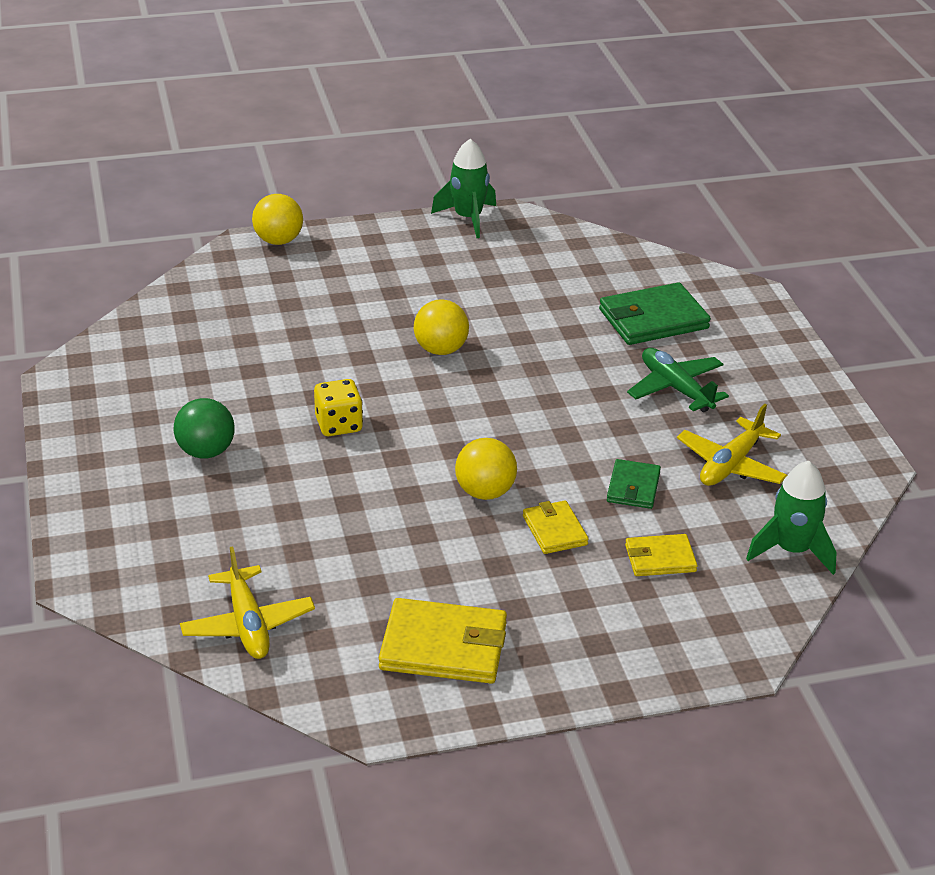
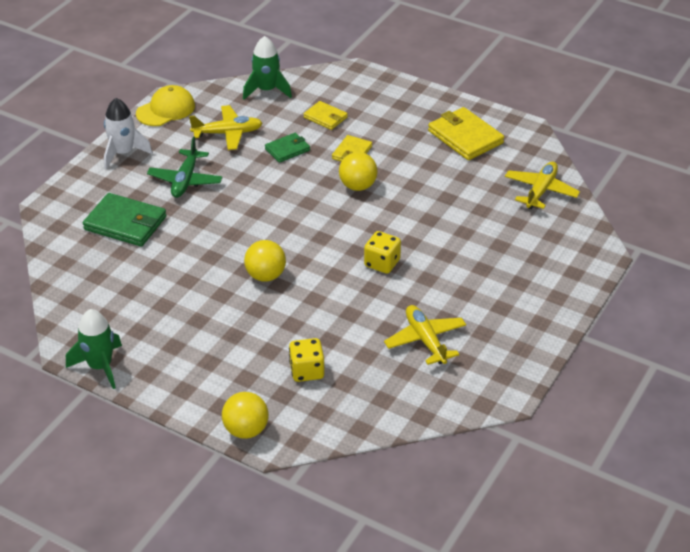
camera: 135 degrees left, 5 degrees up
(200, 380) = (425, 340): none -> yellow plane
(206, 452) = (471, 289): green ball -> none
(284, 300) = (307, 371): none -> yellow dice
(789, 377) = (123, 153): none -> white rocket
(848, 450) = (166, 110): none -> yellow cap

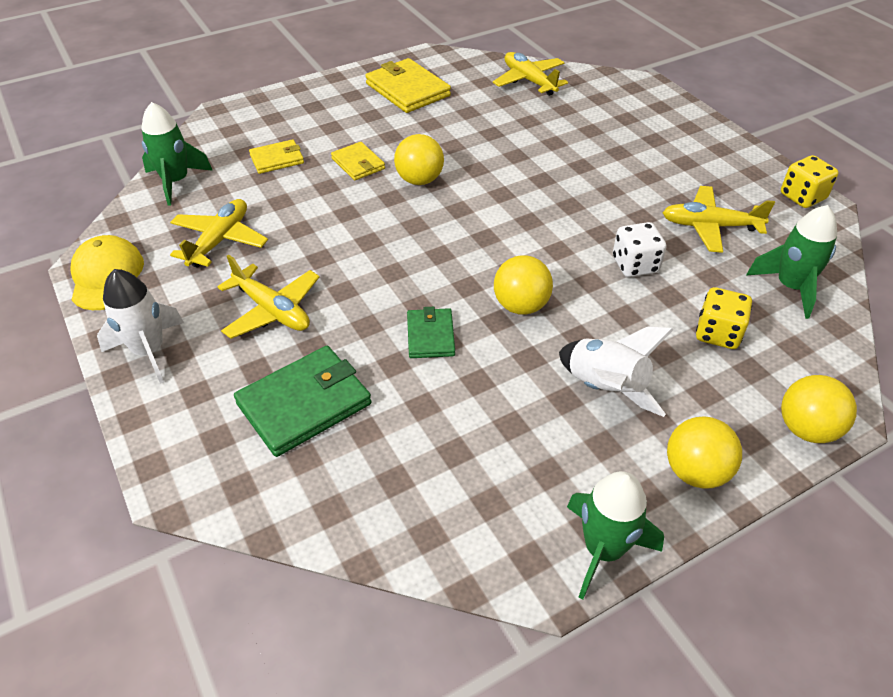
camera: 60 degrees left, 5 degrees up
(178, 389) = (695, 472): none -> yellow ball
(185, 180) = (272, 310): green plane -> yellow plane
(219, 334) = (605, 388): none -> white rocket
(287, 149) = (303, 206): green wallet -> green wallet (430, 336)
(348, 314) = (635, 265): none -> white dice
(382, 263) = (564, 210): yellow dice -> yellow dice (802, 197)
(386, 397) = (790, 287): none -> green rocket
(465, 137) = (407, 90): yellow wallet -> yellow wallet turned 60 degrees clockwise

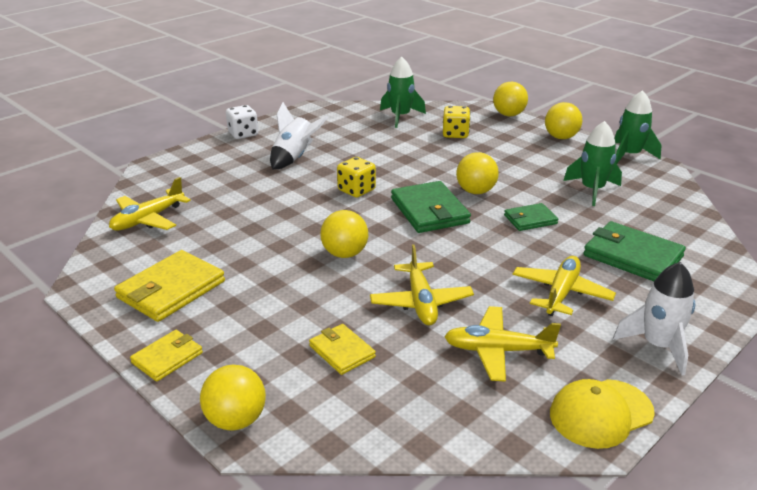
camera: 105 degrees left, 15 degrees down
(176, 182) = (419, 422): green rocket -> green rocket (592, 190)
(238, 109) = (236, 420): none -> yellow ball
(358, 164) = (330, 293): yellow wallet -> yellow wallet (167, 358)
(483, 254) = (429, 211): none -> green wallet
(605, 388) = (525, 161): white rocket -> white rocket (294, 158)
(635, 265) = (408, 158): white dice -> white dice (243, 134)
(710, 226) = (352, 137): yellow plane -> yellow plane (421, 302)
(802, 197) = (305, 112): yellow dice -> yellow dice (356, 190)

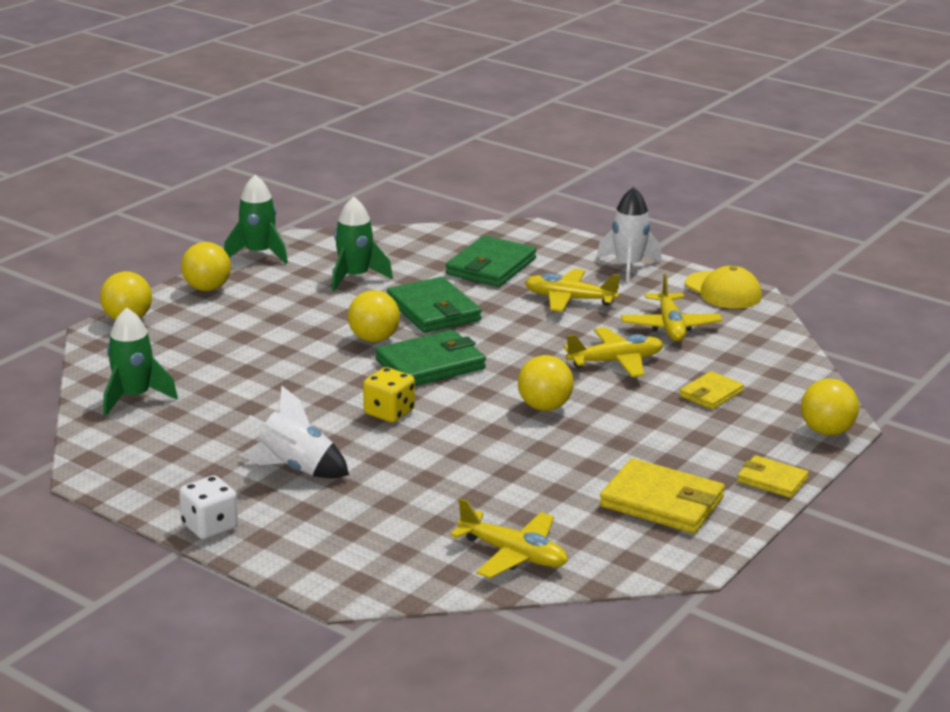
camera: 100 degrees left, 5 degrees down
(455, 134) = (200, 355): yellow dice -> none
(530, 219) = (433, 310): green wallet -> green wallet, size x1.72

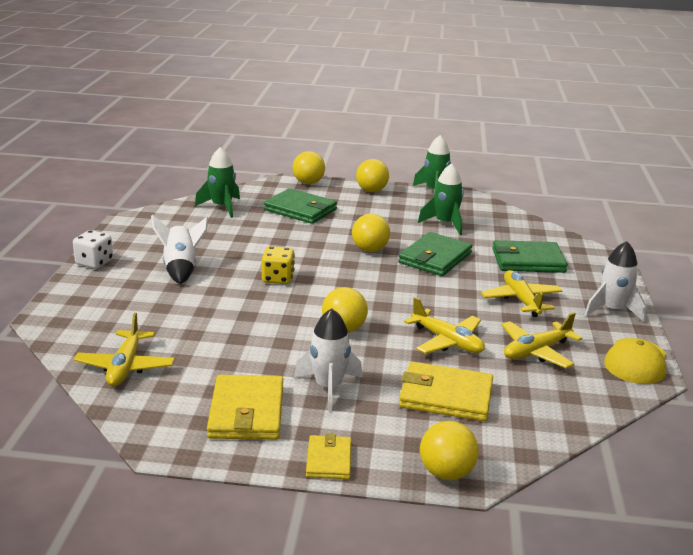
camera: 60 degrees right, 0 degrees up
(430, 364) = (358, 275): green wallet -> green wallet (300, 210)
(651, 447) = (328, 387): none -> white rocket
(711, 394) = (445, 396): yellow wallet -> yellow wallet, size x1.72

